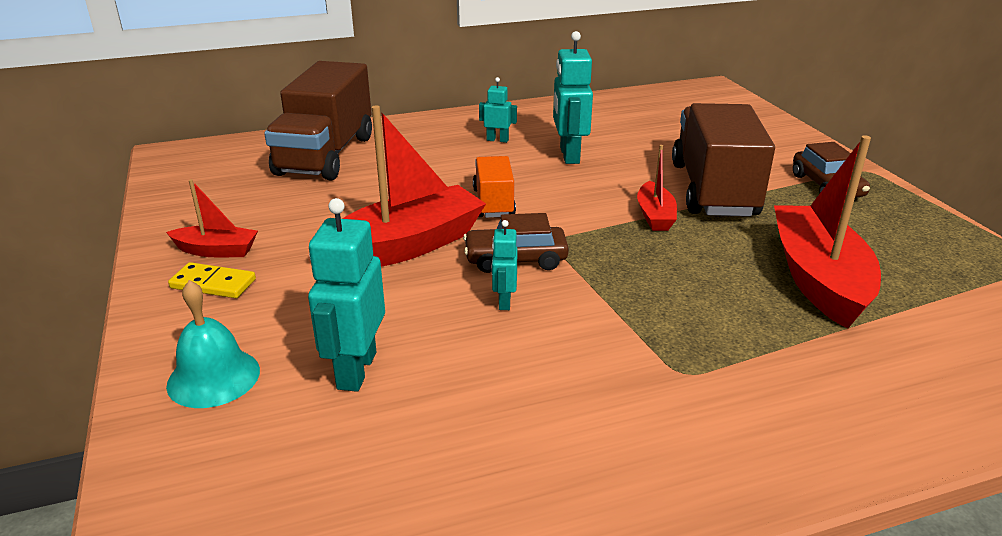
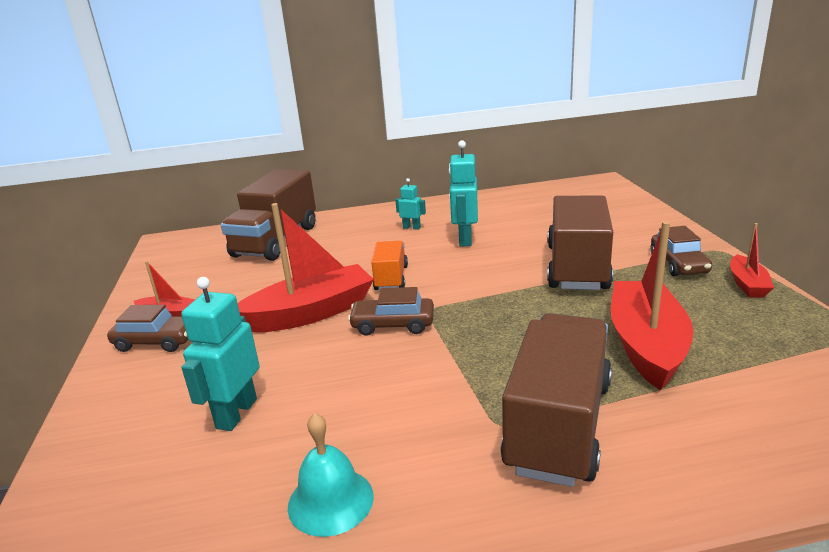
camera: 10 degrees right, 5 degrees down
(213, 284) = (157, 341): yellow domino -> brown car
(213, 377) = (129, 415): turquoise bell -> turquoise bell (330, 501)
(504, 301) = (371, 359): turquoise robot -> none
(655, 216) = (520, 289): red boat -> red boat (747, 284)
(749, 370) = (559, 425): none -> brown truck

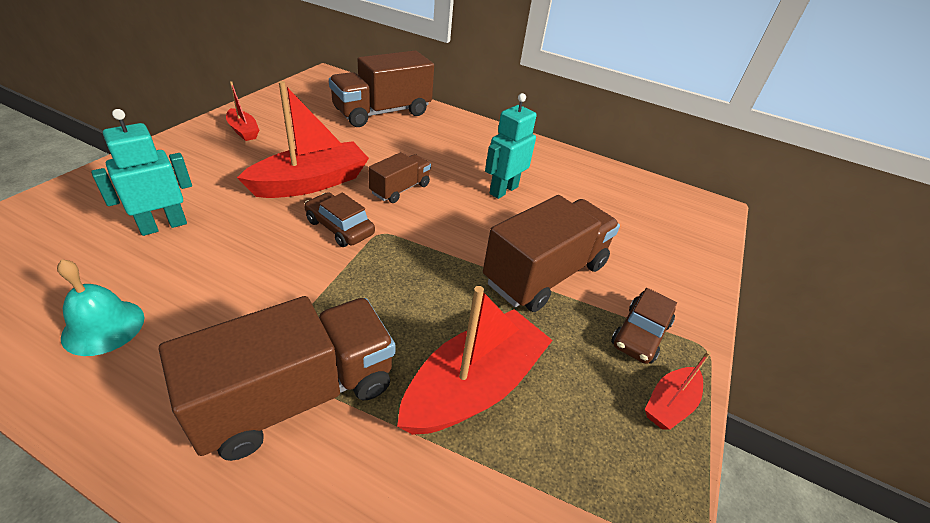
camera: 30 degrees right, 15 degrees up
(157, 341) = (210, 145): brown car -> none
(311, 313) = (311, 183): red boat -> red boat turned 45 degrees counterclockwise
(391, 278) = (400, 189): orange truck -> brown truck
(411, 227) = (483, 155): turquoise robot -> none

